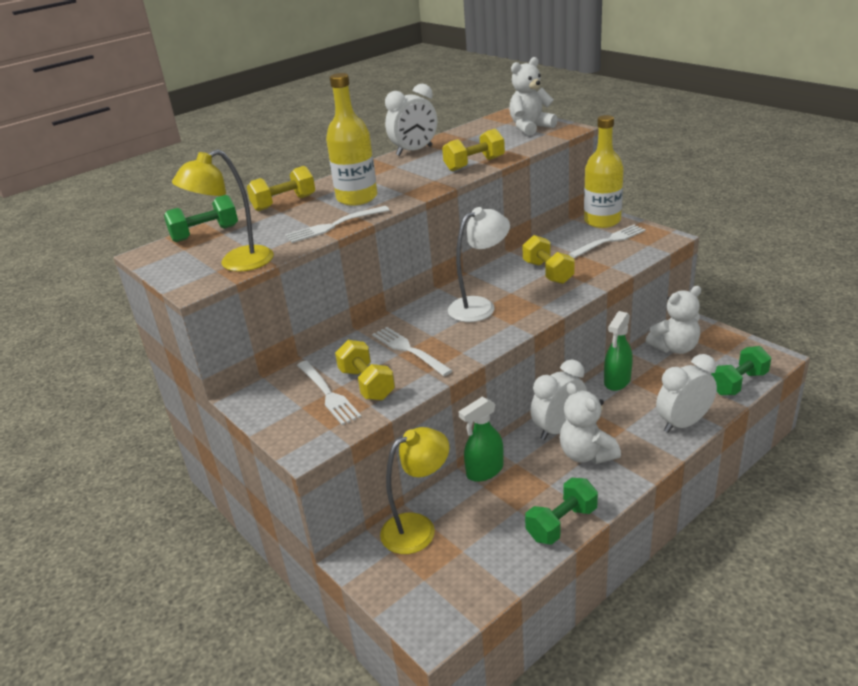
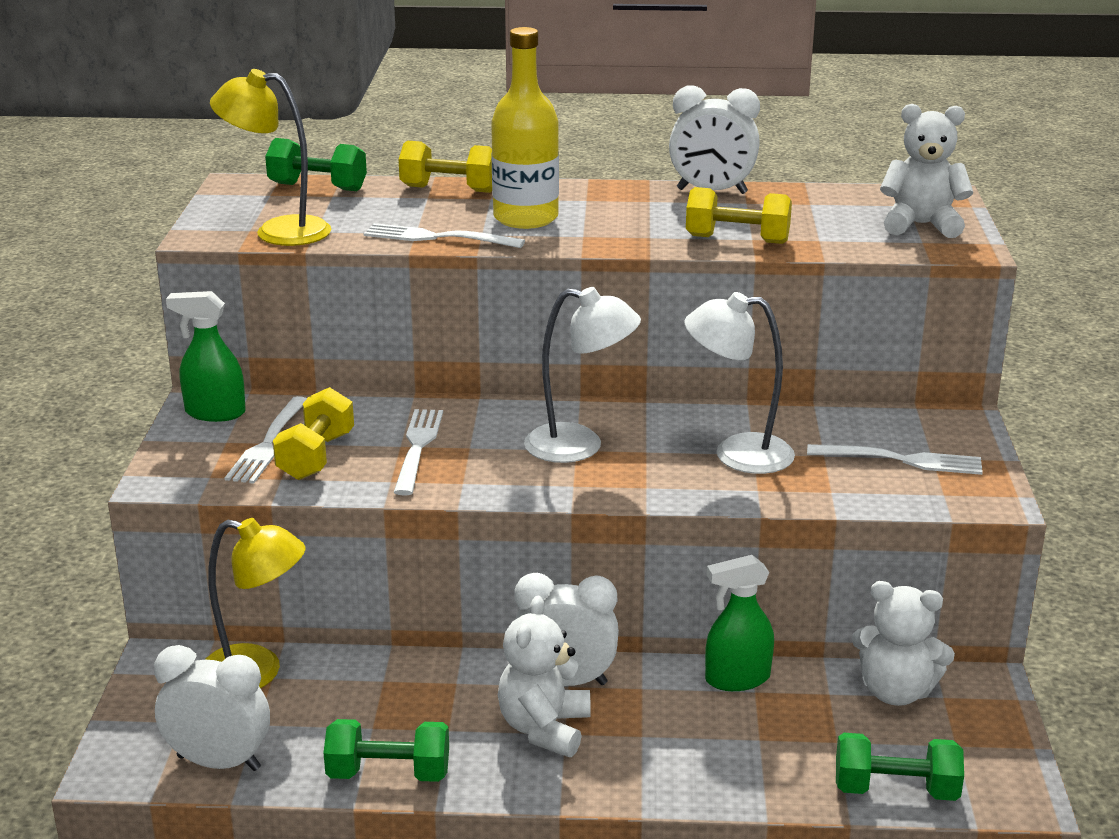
camera: 40 degrees right, 5 degrees down
(484, 471) = (410, 667): green spray bottle -> green spray bottle (215, 413)
(548, 272) = (737, 454): yellow dumbbell -> white lamp
(602, 221) = (949, 430): yellow bottle -> none
(683, 423) = (723, 780): white clock -> white clock (219, 762)

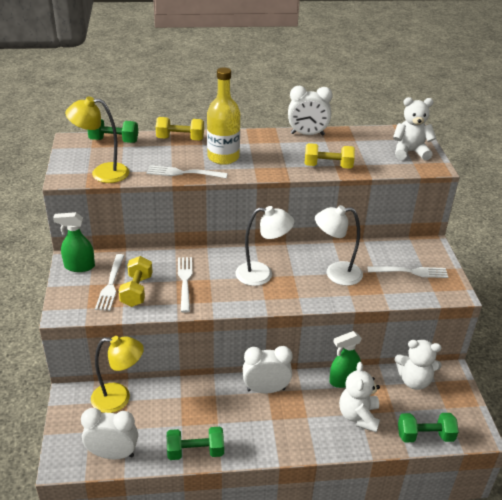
camera: 10 degrees left, 10 degrees up
(544, 729) = (262, 418): white teddy bear -> white teddy bear (358, 416)

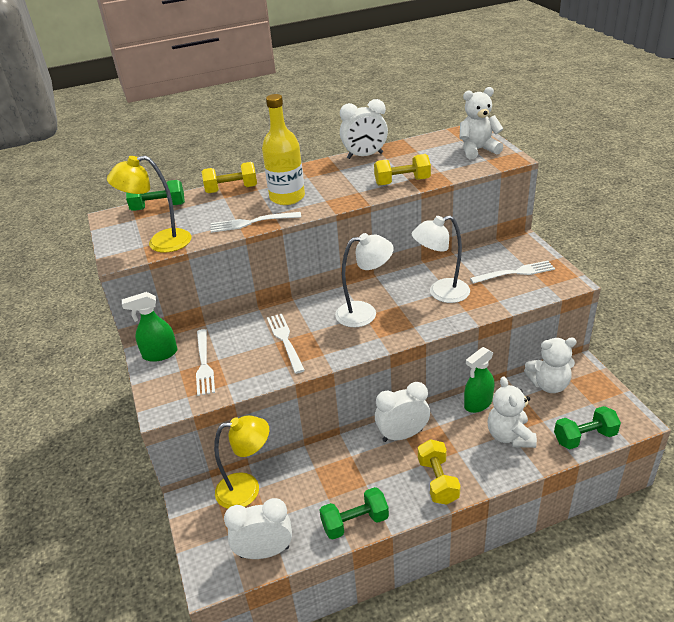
camera: 10 degrees left, 0 degrees up
(137, 291) = (236, 364): yellow dumbbell -> yellow dumbbell (438, 481)

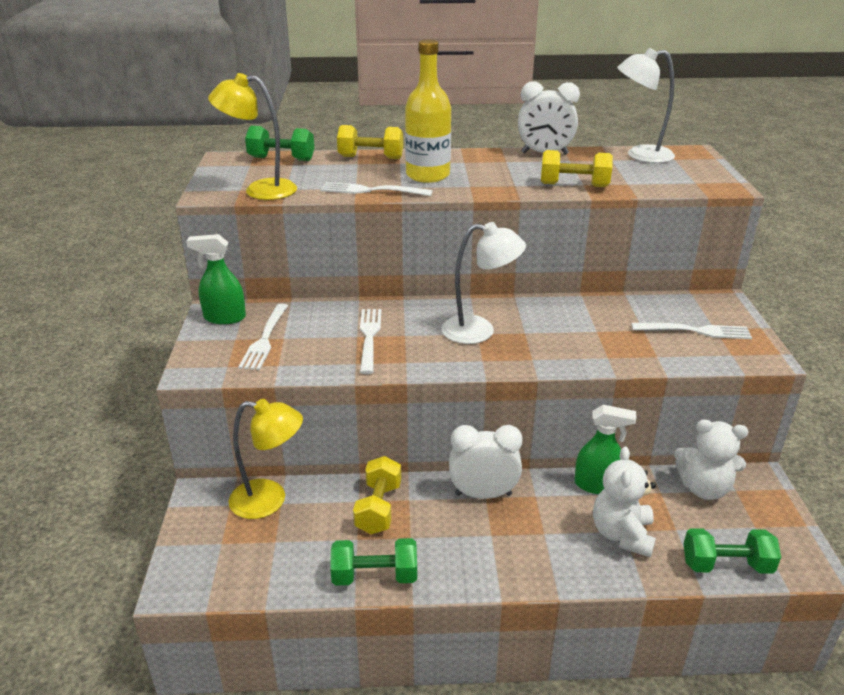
camera: 15 degrees right, 5 degrees down
(264, 552) = (252, 575): white clock -> none
(438, 481) = (502, 560): yellow dumbbell -> yellow dumbbell (378, 508)
(441, 293) = (586, 331): white lamp -> white lamp (640, 155)
(477, 150) = (689, 171): white teddy bear -> none
(478, 403) = (597, 485): green spray bottle -> green spray bottle turned 150 degrees counterclockwise

